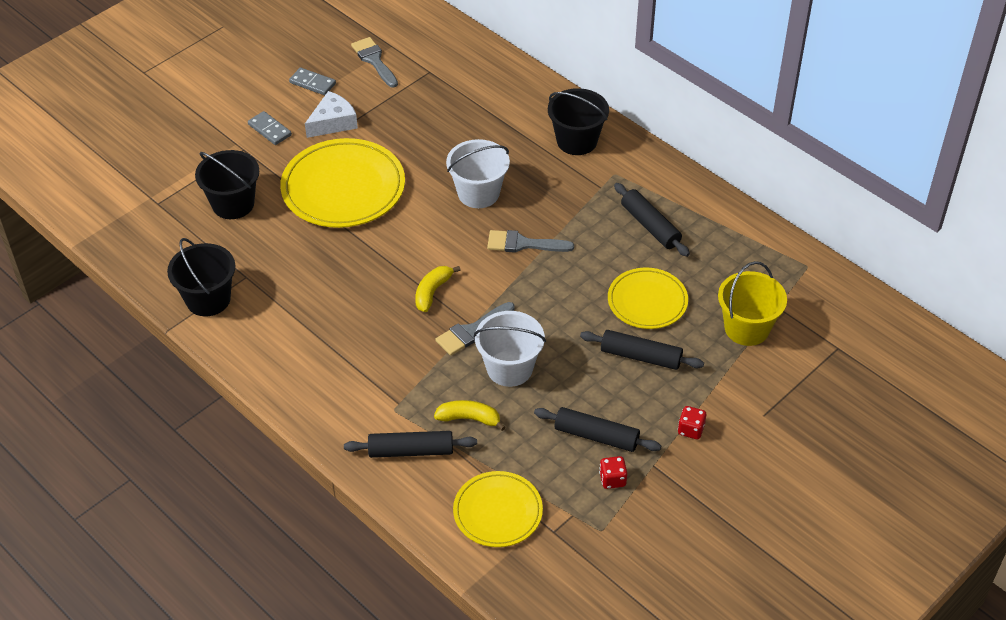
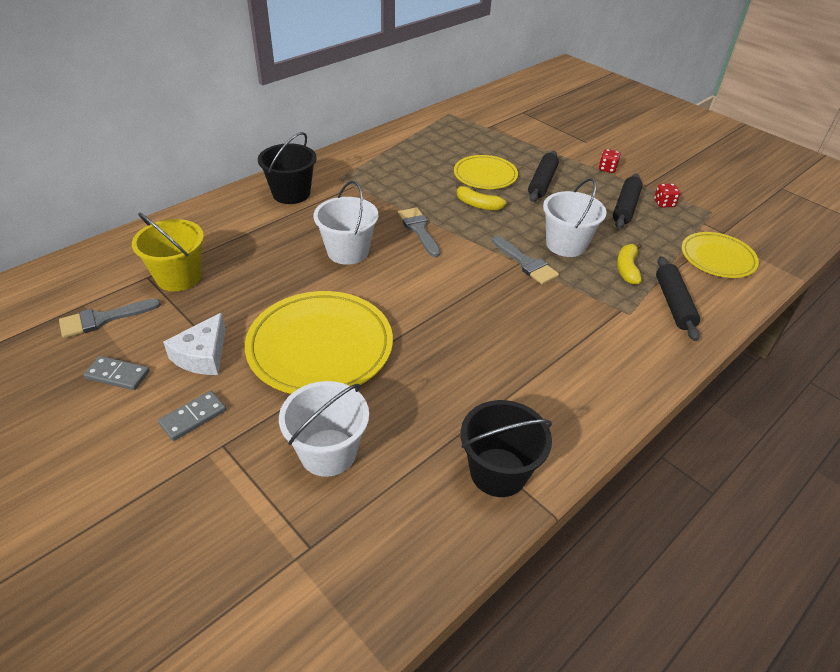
camera: 90 degrees left, 5 degrees down
(233, 204) = (328, 452): black bucket -> white bucket
(312, 83) = (118, 375): grey domino -> grey domino turned 75 degrees clockwise
(333, 122) = (202, 355): white cheese -> white cheese turned 120 degrees counterclockwise
(432, 292) = (479, 285): yellow banana -> yellow banana (477, 204)
(523, 244) = (418, 229): grey brush -> grey brush turned 150 degrees clockwise
(650, 226) = (403, 167): black rolling pin -> none
(747, 328) = (508, 140): yellow bucket -> yellow bucket (179, 277)

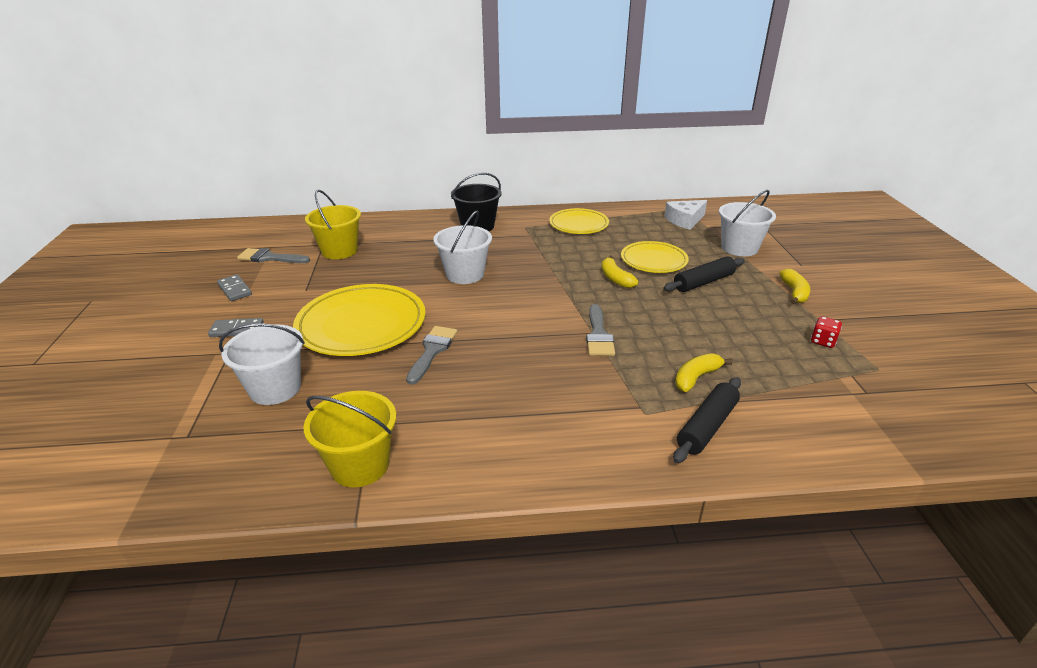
camera: 40 degrees right, 10 degrees down
(202, 355) = (289, 299): white cheese -> white cheese (685, 220)
(418, 229) = (539, 279): grey brush -> grey brush (432, 351)
(498, 472) = (360, 465): black bucket -> yellow bucket
(566, 244) = (658, 335): white bucket -> white bucket (739, 248)
(607, 169) = (794, 293): red dice -> yellow banana
(625, 207) = (769, 329): black rolling pin -> none
(717, 258) = (823, 411): yellow plate -> yellow plate (578, 224)

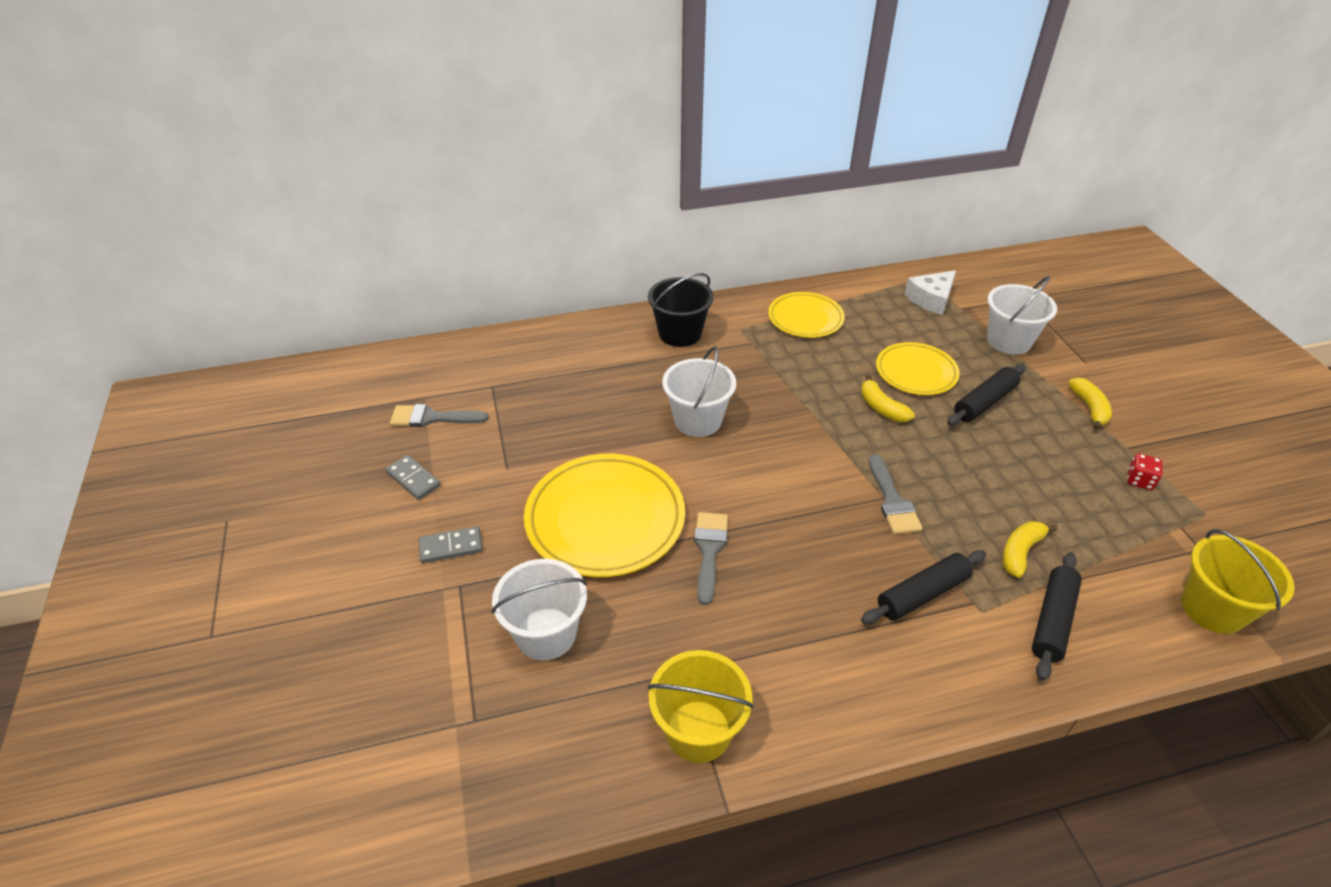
camera: 10 degrees left, 10 degrees up
(339, 251) = (519, 395): yellow bucket -> yellow bucket (1212, 608)
(597, 396) = (922, 594): none -> black rolling pin

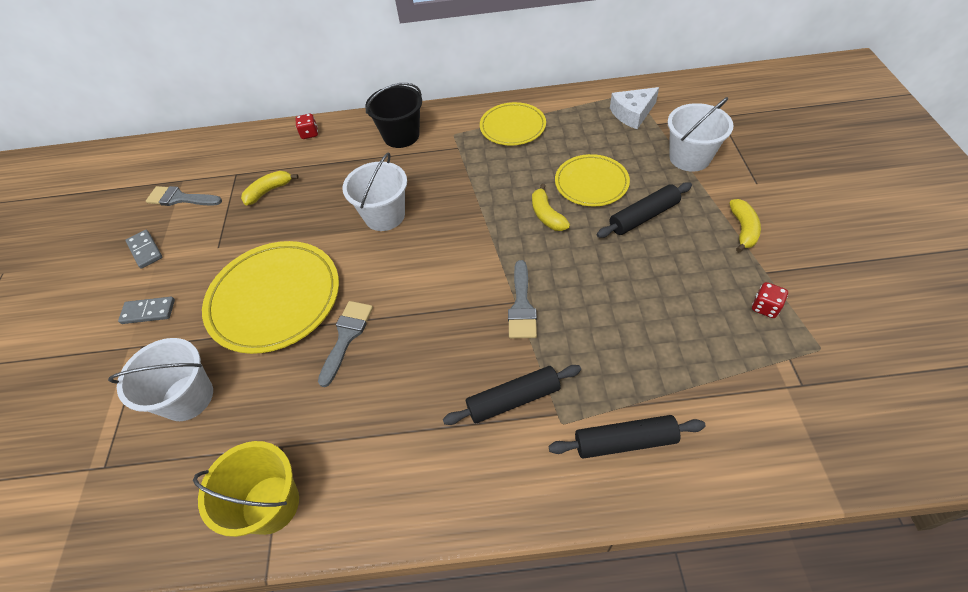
camera: 15 degrees right, 10 degrees up
(566, 336) = (309, 134): none -> red dice
(1020, 552) = (620, 368): yellow banana -> yellow banana (269, 191)
(1052, 621) = (624, 441): black rolling pin -> black rolling pin turned 45 degrees clockwise
(1212, 608) = (790, 449): yellow bucket -> none

